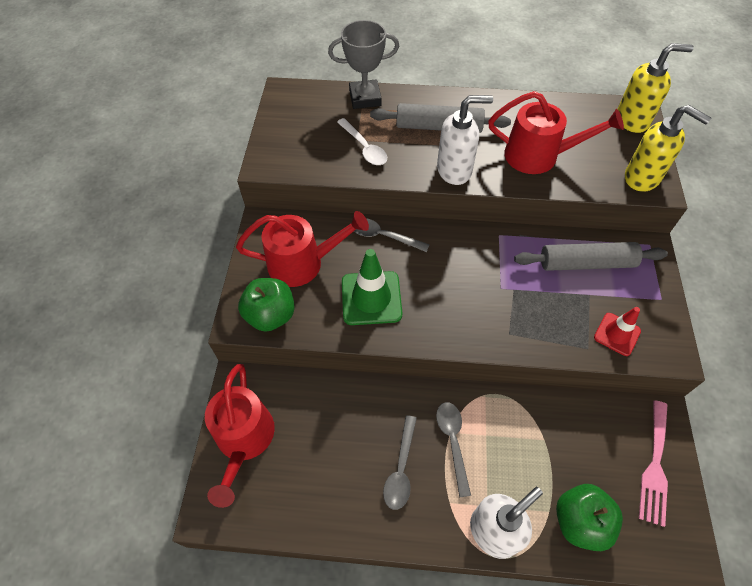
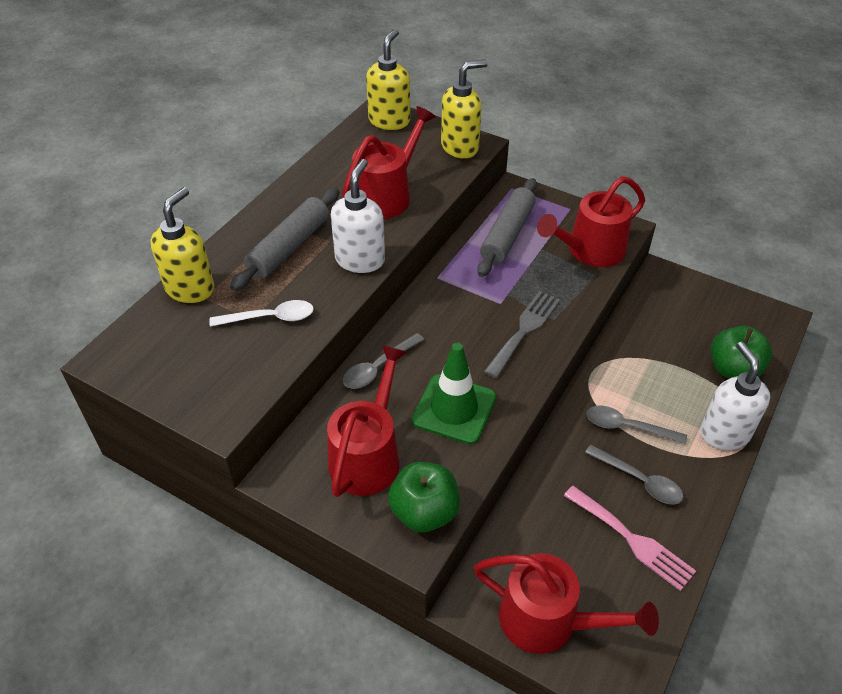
camera: 65 degrees left, 10 degrees down
(365, 98) = (190, 288): grey trophy -> yellow soap dispenser
(481, 316) = (524, 330): none -> grey fork
(617, 334) = (590, 251): red traffic cone -> red watering can
(655, 466) = (702, 300): pink fork -> pink fork (632, 540)

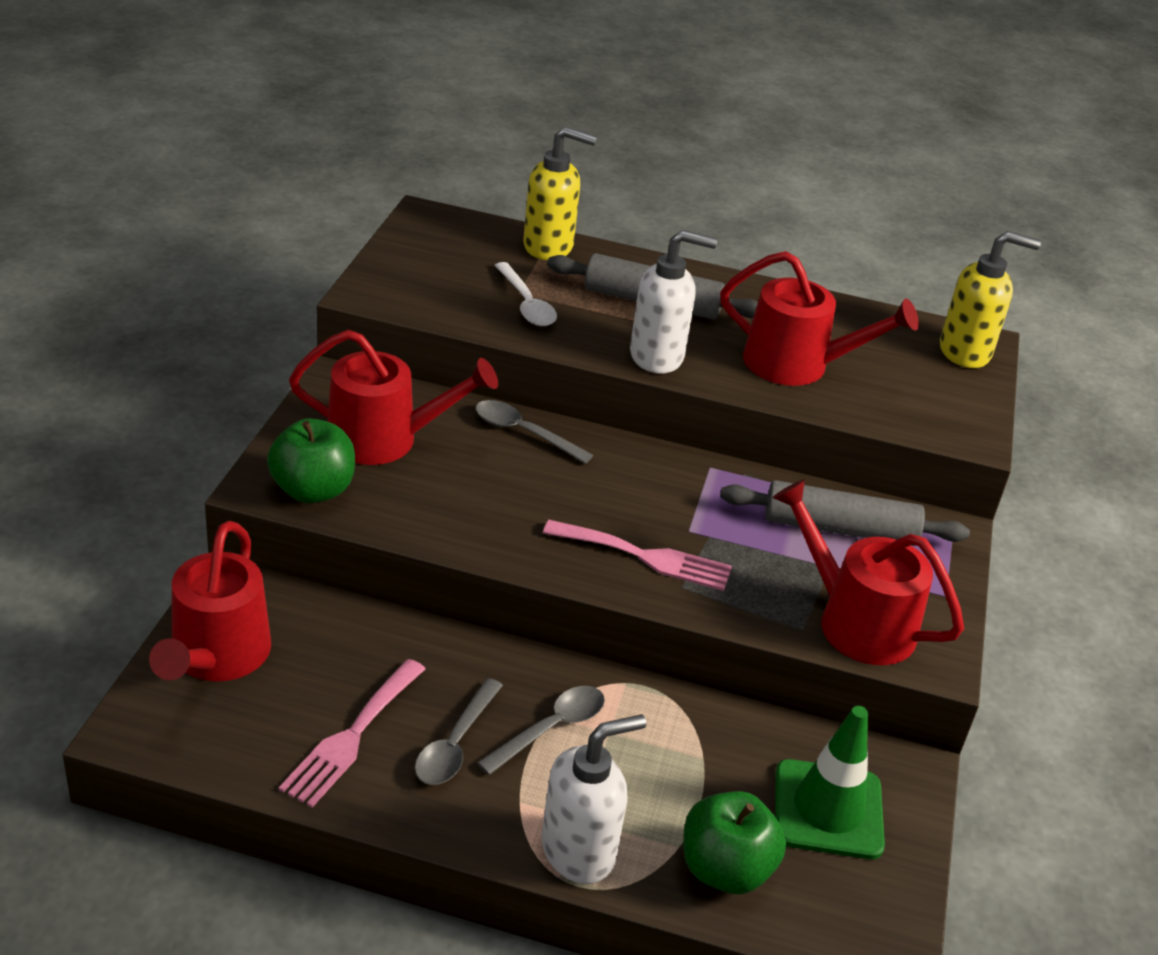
camera: 70 degrees right, 10 degrees down
(454, 409) = (477, 501): green traffic cone -> green traffic cone (828, 809)
(460, 147) = (952, 422): yellow soap dispenser -> none
(524, 330) = (645, 557): grey fork -> pink fork
(627, 427) = (551, 728): grey spoon -> grey spoon turned 45 degrees clockwise

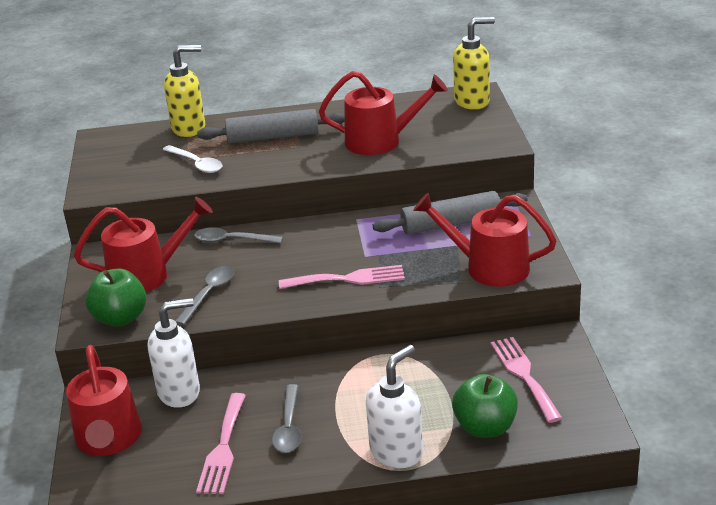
camera: 15 degrees left, 5 degrees down
(551, 728) = (341, 397): grey spoon -> grey spoon (209, 294)
(657, 356) = (295, 164): white soap dispenser -> white soap dispenser (180, 392)
(828, 809) = (524, 375): green traffic cone -> pink fork

